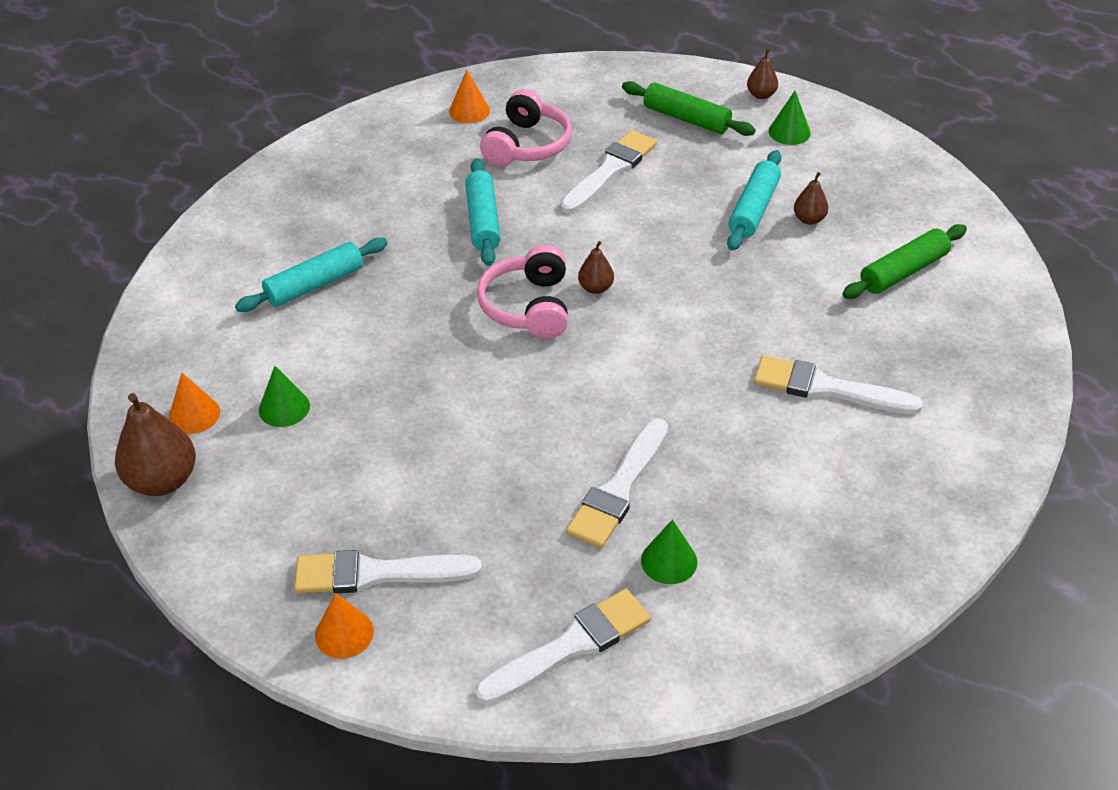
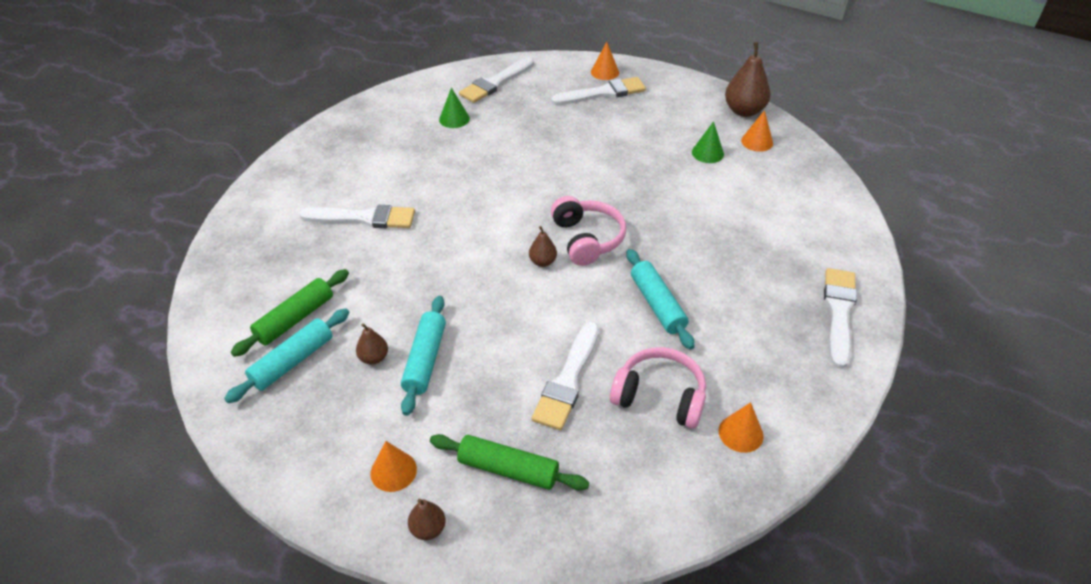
camera: 165 degrees right, 0 degrees up
(315, 285) = (750, 229): turquoise rolling pin -> turquoise rolling pin (292, 361)
(527, 145) = (659, 397): pink headphones -> pink headphones turned 105 degrees clockwise
(619, 488) = (489, 145): white brush -> white brush (839, 313)
(789, 132) = (393, 471): green cone -> orange cone

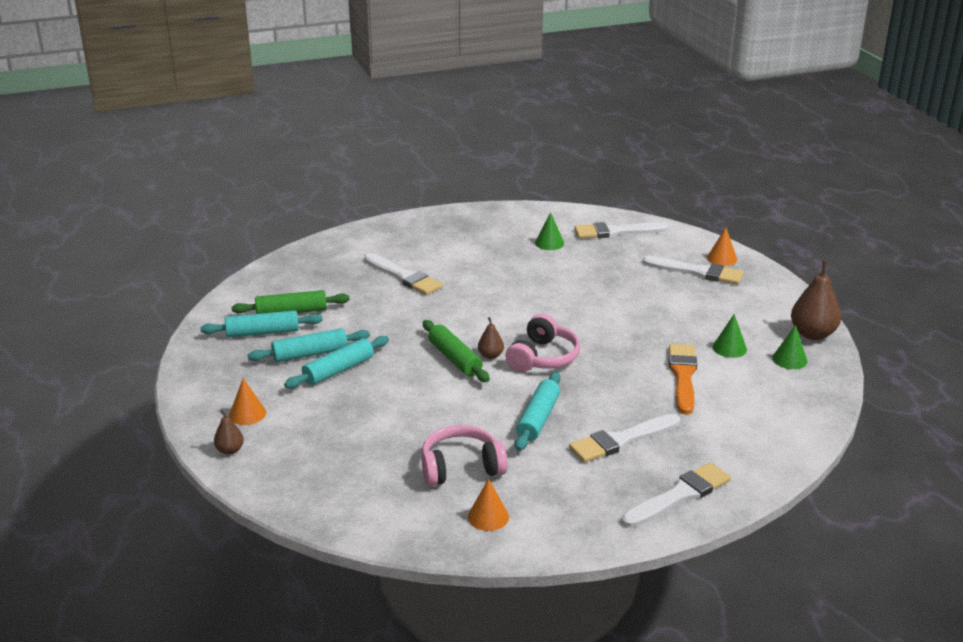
camera: 40 degrees right, 15 degrees down
(374, 358) = (310, 354): brown pear -> turquoise rolling pin
(508, 469) = (312, 449): green rolling pin -> green rolling pin (455, 359)
(568, 379) = (413, 426): white brush -> white brush (622, 440)
(659, 397) = (461, 467): pink headphones -> pink headphones turned 75 degrees counterclockwise
(708, 197) = (683, 376): none -> orange brush
(757, 141) = (789, 359): orange cone -> green cone

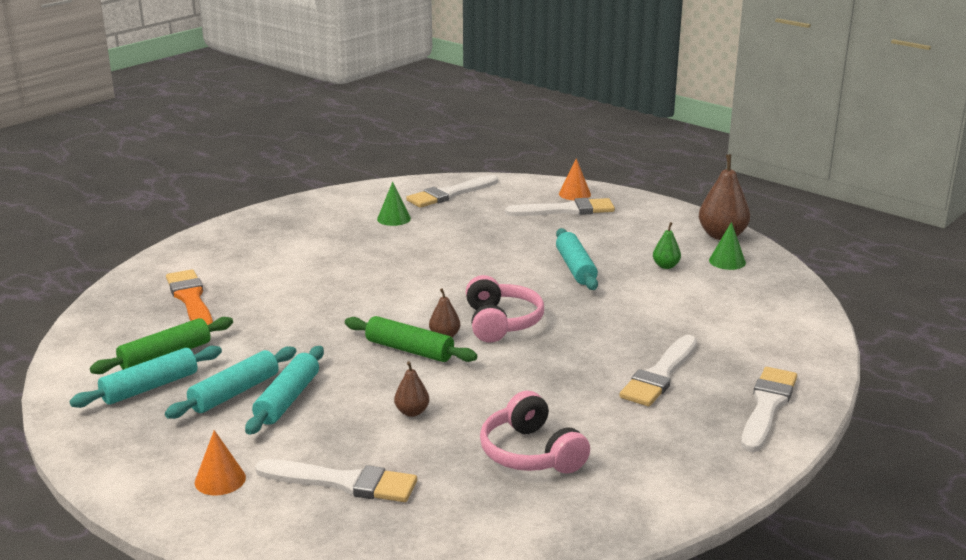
camera: 30 degrees left, 5 degrees down
(230, 450) = (238, 527): brown pear -> brown pear (412, 412)
(403, 276) = (266, 286): white brush -> white brush (342, 482)
(461, 467) = (531, 453): pink headphones -> pink headphones turned 75 degrees counterclockwise
(488, 517) = (611, 491): orange cone -> none
(538, 419) = (558, 381): turquoise rolling pin -> turquoise rolling pin (575, 268)
(683, 376) = (652, 301): orange brush -> orange brush (191, 300)
(729, 348) = (666, 266): green cone -> green pear

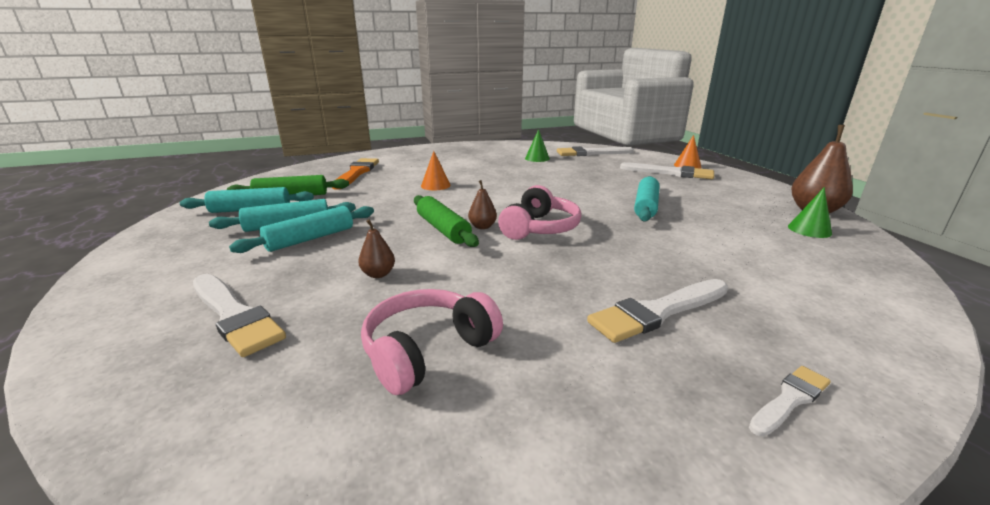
camera: 30 degrees right, 0 degrees up
(220, 480) = (168, 280): orange cone -> orange cone (435, 185)
(531, 453) = (428, 351): pink headphones -> pink headphones turned 45 degrees clockwise
(666, 266) = (736, 221): green pear -> none
(767, 407) = (789, 400): white brush -> white brush, size x0.56

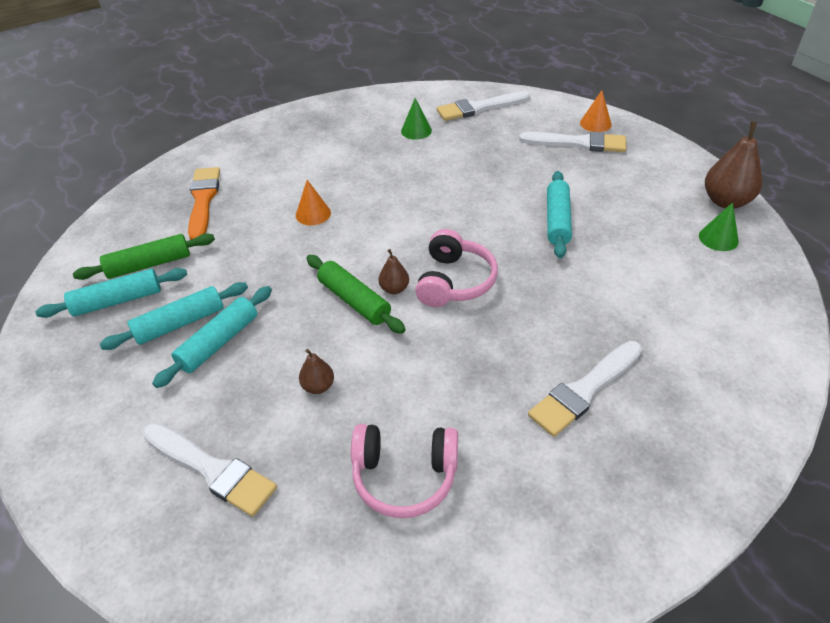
camera: 10 degrees left, 20 degrees up
(428, 351) = (404, 476): pink headphones -> pink headphones turned 120 degrees counterclockwise
(789, 400) = (685, 469): white brush -> none

